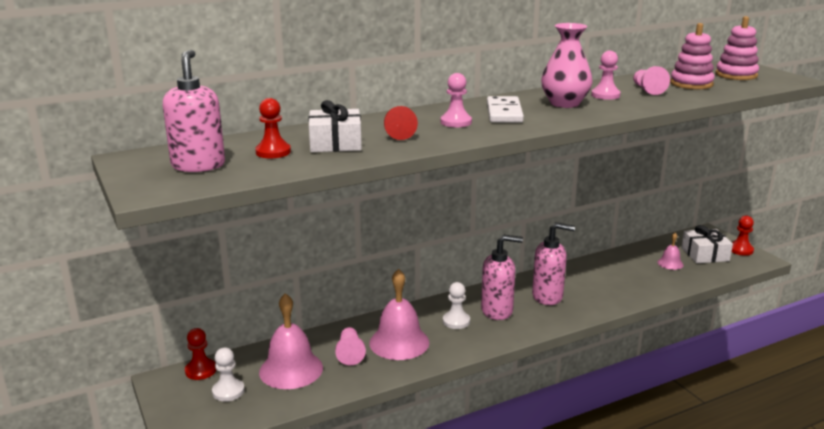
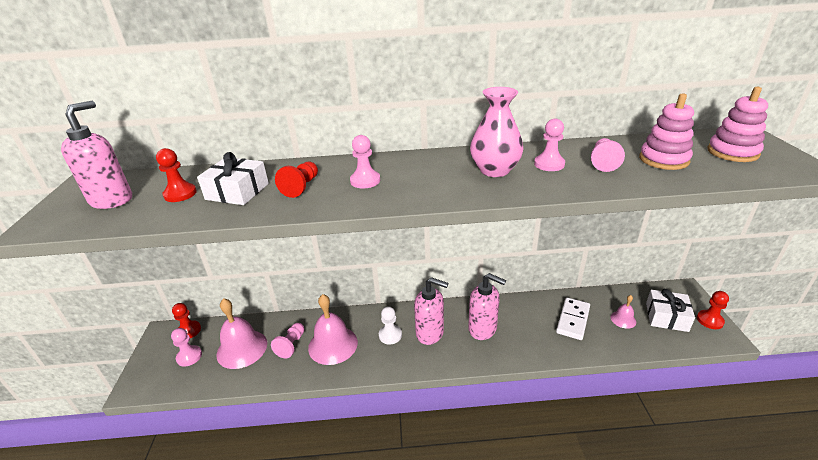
camera: 25 degrees right, 10 degrees up
(228, 391) = (189, 356): white pawn -> pink pawn
(504, 113) = (422, 175): white domino -> white domino (573, 320)

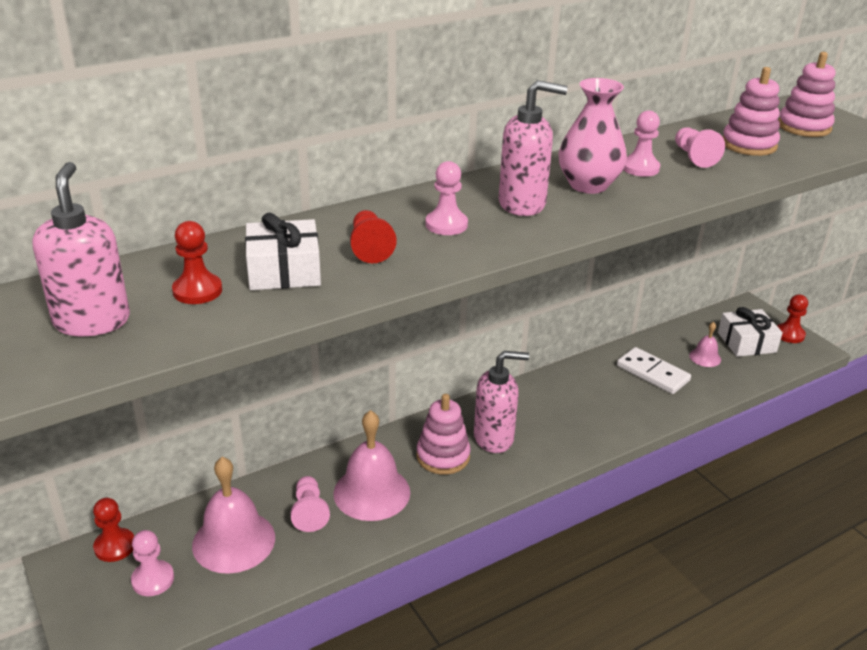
camera: 30 degrees left, 0 degrees up
(390, 335) = (443, 456): white pawn -> pink stacking toy
(483, 329) = (556, 413): pink soap dispenser -> pink soap dispenser (522, 204)
(573, 320) = (653, 373): white domino -> white domino turned 45 degrees counterclockwise

